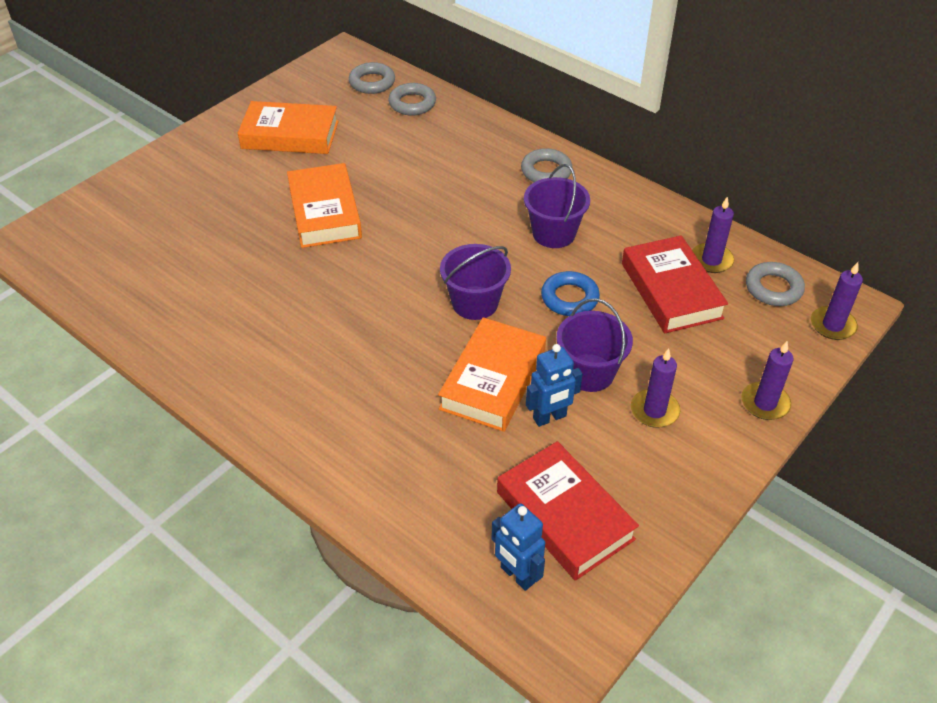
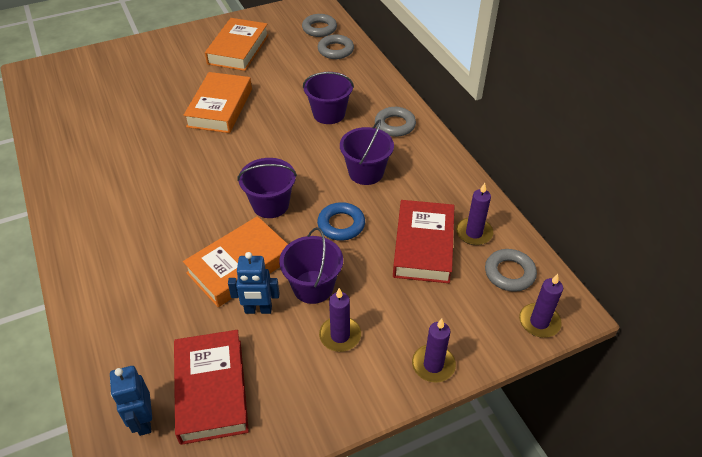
camera: 25 degrees right, 0 degrees up
(290, 135) = (238, 49): orange book -> orange book turned 75 degrees clockwise
(462, 180) = (329, 114): none -> purple bucket

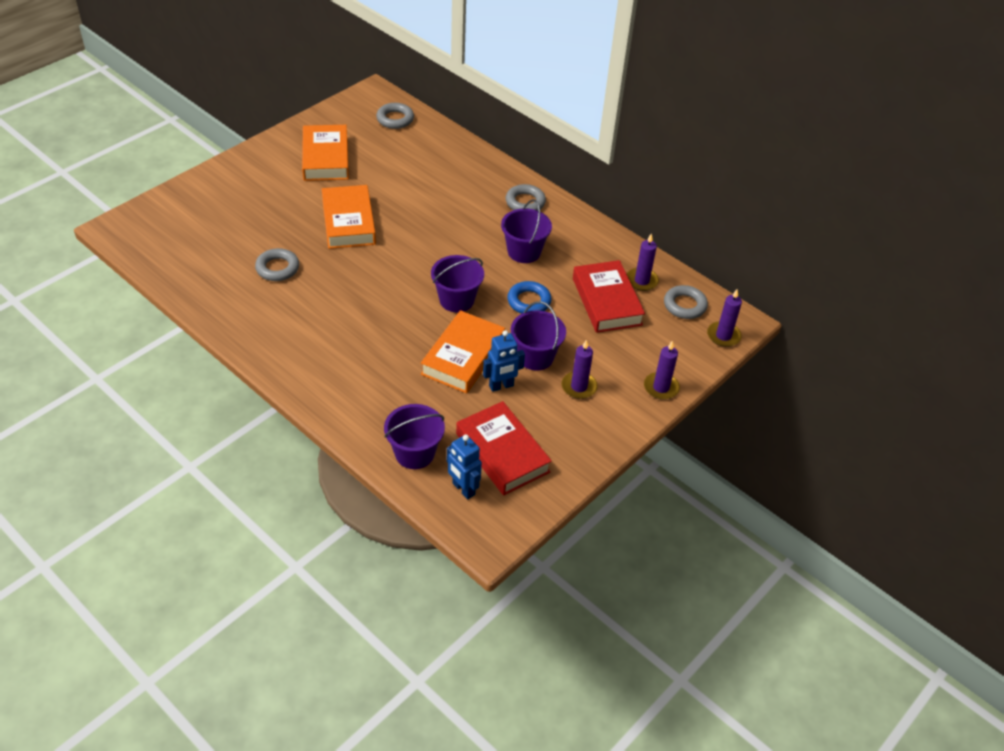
camera: 25 degrees left, 0 degrees up
(329, 114) = (458, 205): purple bucket -> purple bucket (414, 453)
(335, 50) = (426, 139): grey ring -> grey ring (277, 268)

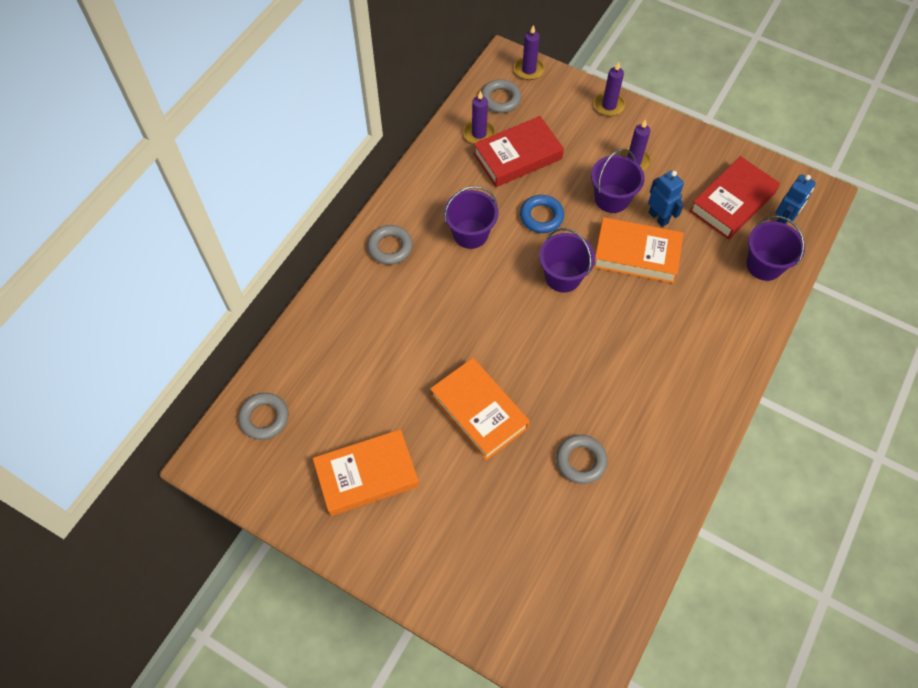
camera: 100 degrees left, 15 degrees up
(348, 222) = (479, 412): orange book -> orange book turned 75 degrees clockwise

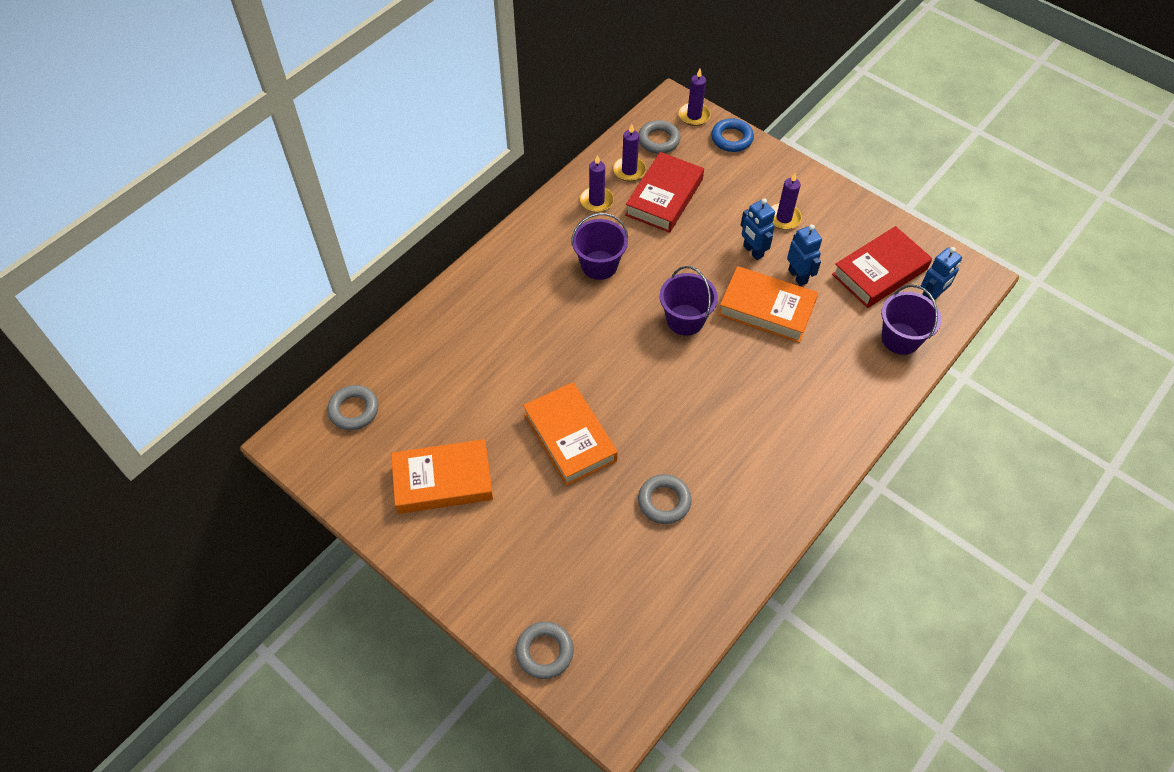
camera: 10 degrees right, 5 degrees down
(390, 247) = (515, 267): grey ring -> grey ring (544, 652)
(517, 156) = (664, 197): red book -> red book turned 45 degrees counterclockwise
(541, 216) = (676, 258): blue ring -> blue ring (731, 138)
(609, 105) = (769, 160): purple candle -> purple candle (596, 201)
(611, 198) = (753, 251): purple bucket -> blue robot

